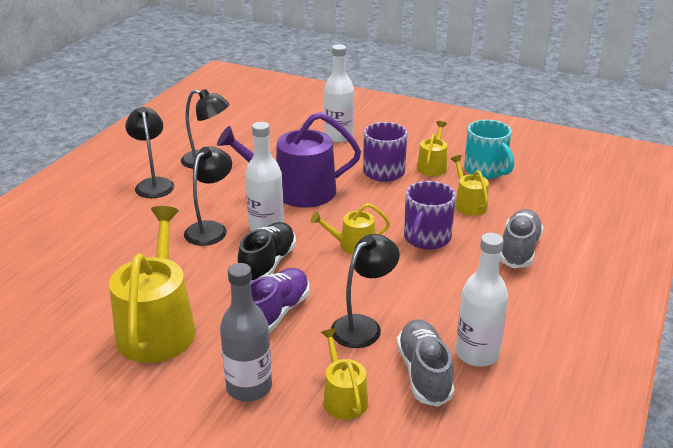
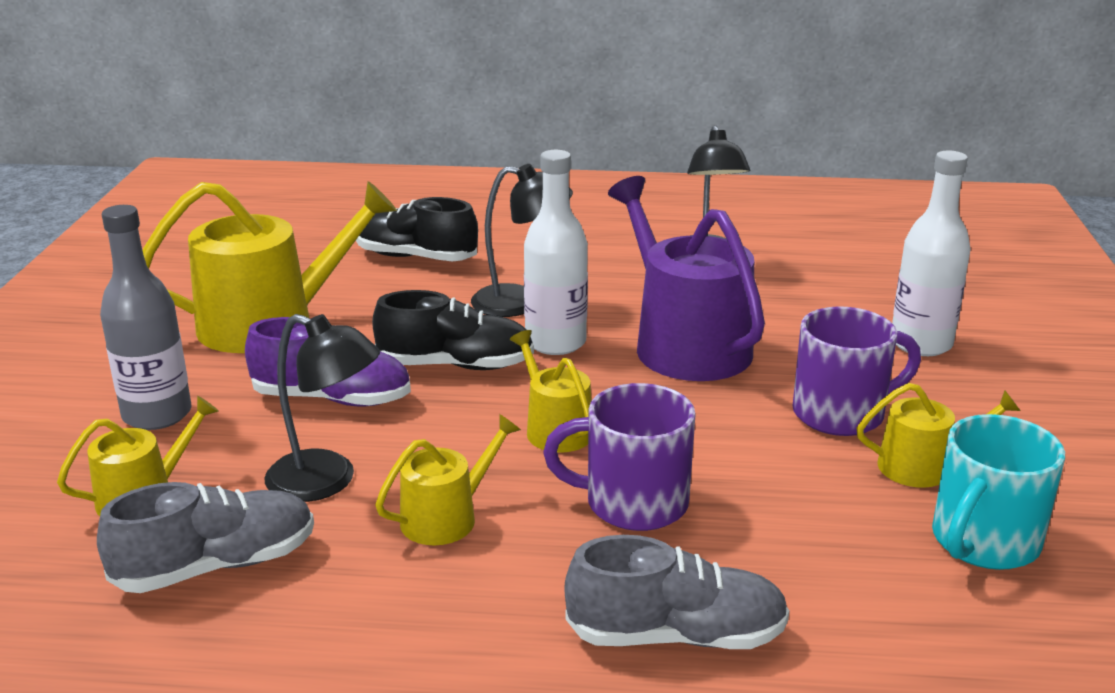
camera: 70 degrees right, 5 degrees down
(113, 254) = (416, 257): none -> black shoe
(153, 184) = (607, 238): black lamp -> none
(468, 204) = (809, 537): yellow watering can -> yellow watering can (447, 517)
(477, 354) = (284, 621): white bottle -> none

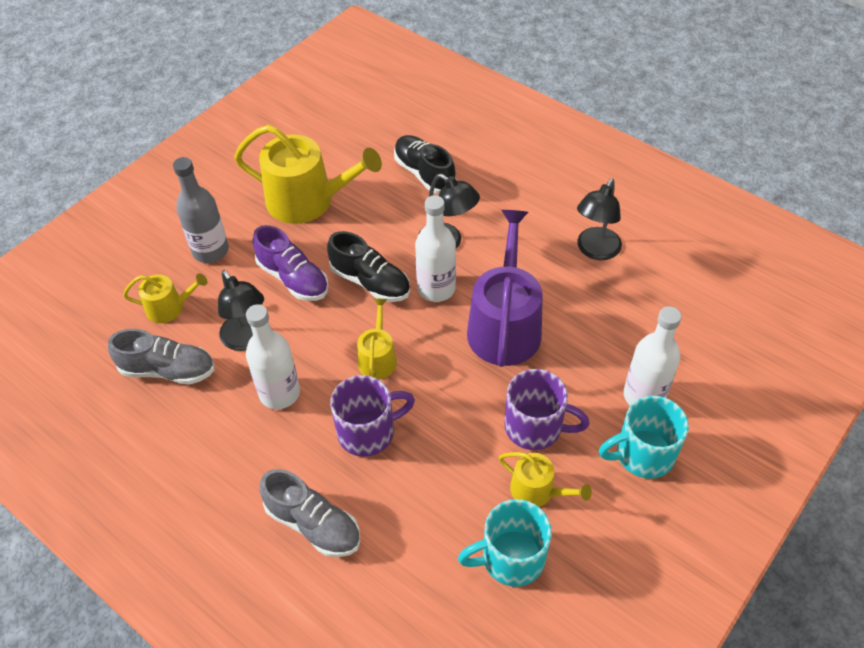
camera: 35 degrees right, 25 degrees up
(447, 517) = (279, 393): yellow watering can -> white bottle
(633, 503) = (368, 432): purple mug -> purple mug turned 120 degrees clockwise
(989, 389) = (642, 454): none -> turquoise mug

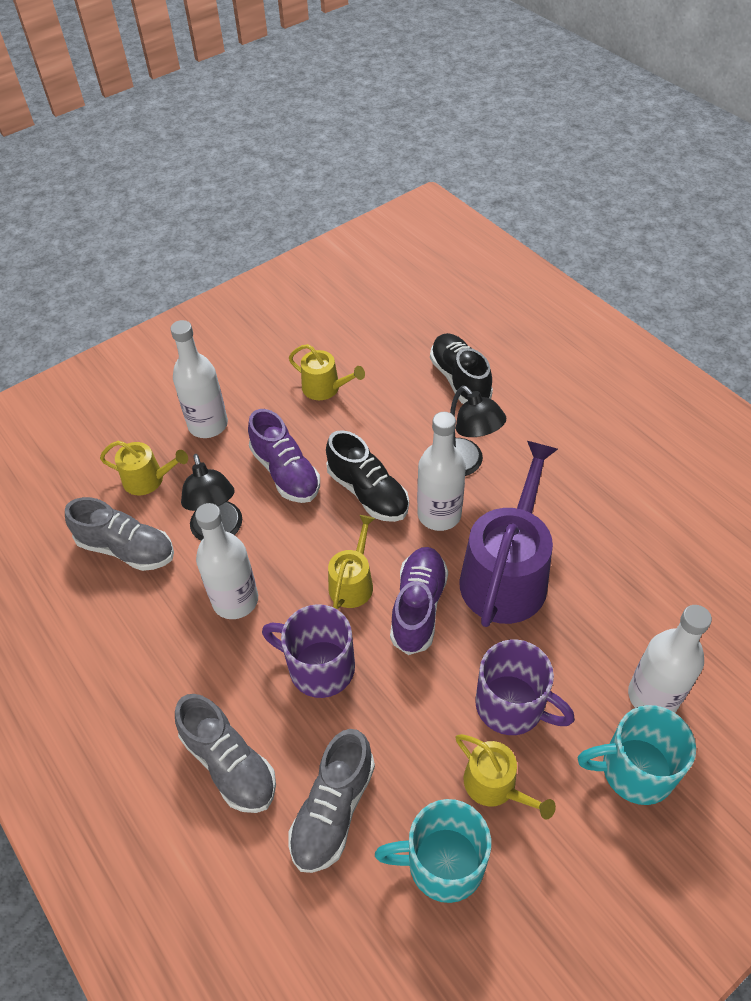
camera: 15 degrees right, 0 degrees up
(210, 251) = (208, 425): grey bottle -> white bottle
(308, 201) = (325, 388): yellow watering can -> yellow watering can, size x0.51
(368, 432) = (319, 667): purple mug -> purple mug turned 150 degrees counterclockwise
(411, 539) = (333, 810): none -> grey shoe
(439, 366) = (418, 607): none -> purple shoe
(595, 250) = (635, 505): black lamp -> none

